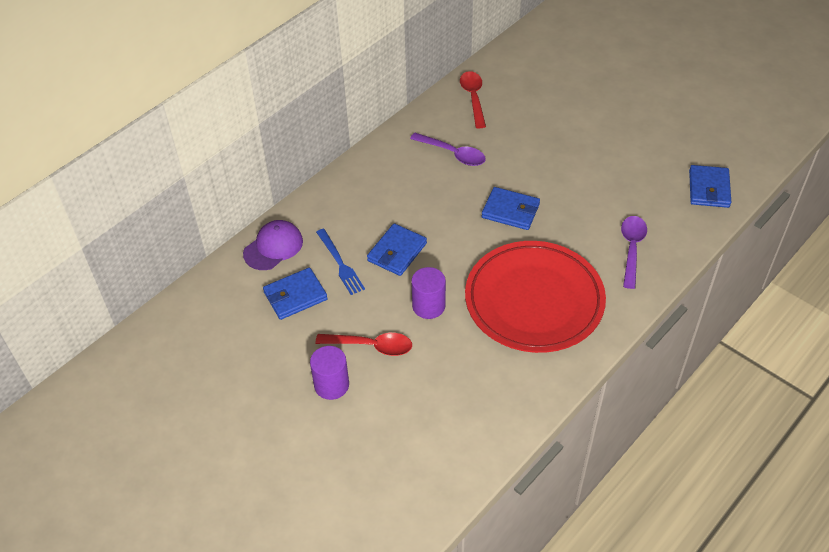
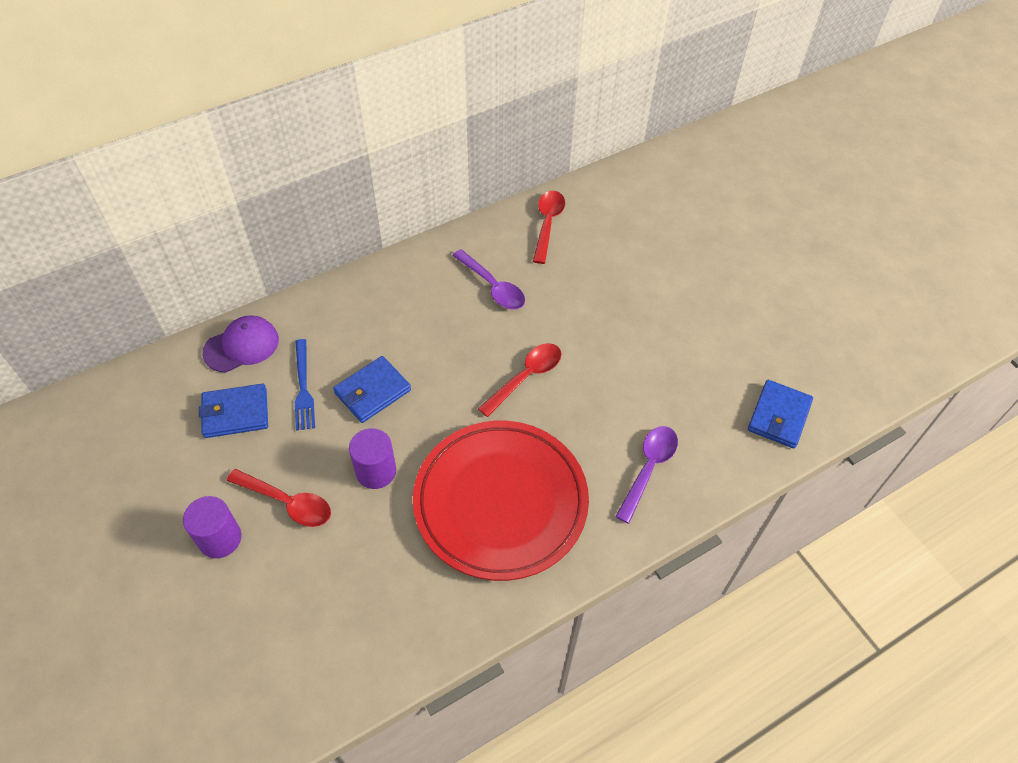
camera: 15 degrees right, 5 degrees up
(510, 211) = (526, 377): blue wallet -> red spoon

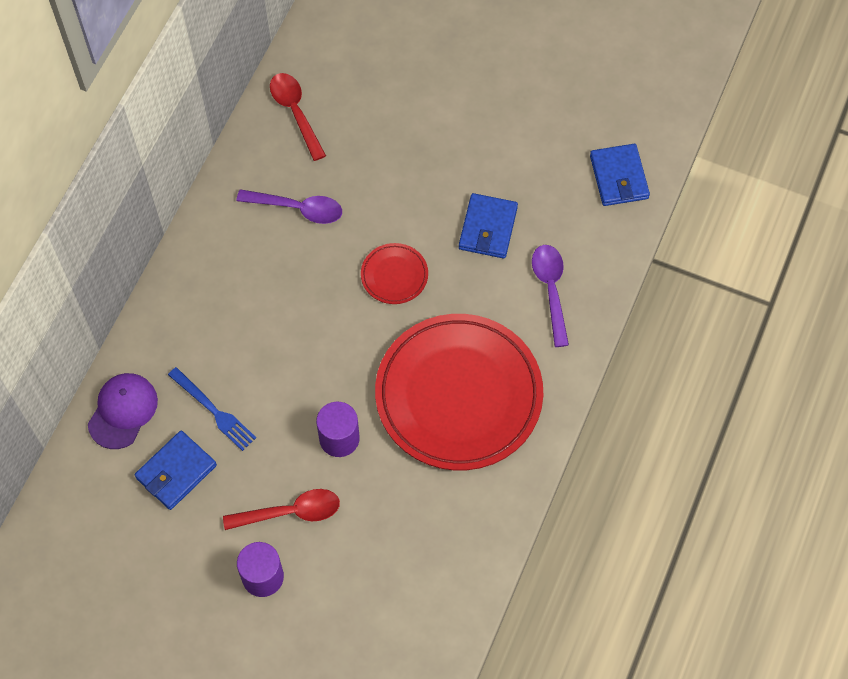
camera: 35 degrees left, 10 degrees up
(372, 392) = (277, 374): blue wallet -> blue wallet (488, 228)
(526, 377) = (394, 275): red spoon -> red plate

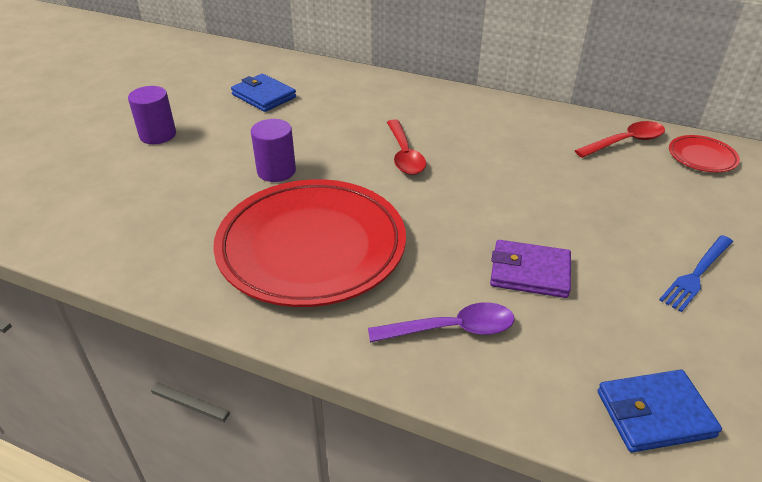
camera: 90 degrees right, 25 degrees down
(123, 411) = (319, 74): purple cap -> none
(213, 410) = (314, 110): blue fork -> blue fork (697, 274)
(290, 512) = (211, 147): red spoon -> red spoon (404, 155)
(298, 208) = (519, 145): purple spoon -> none
(394, 275) = (455, 202): red plate -> red plate (702, 157)
(488, 228) = (529, 272): blue wallet -> purple wallet

